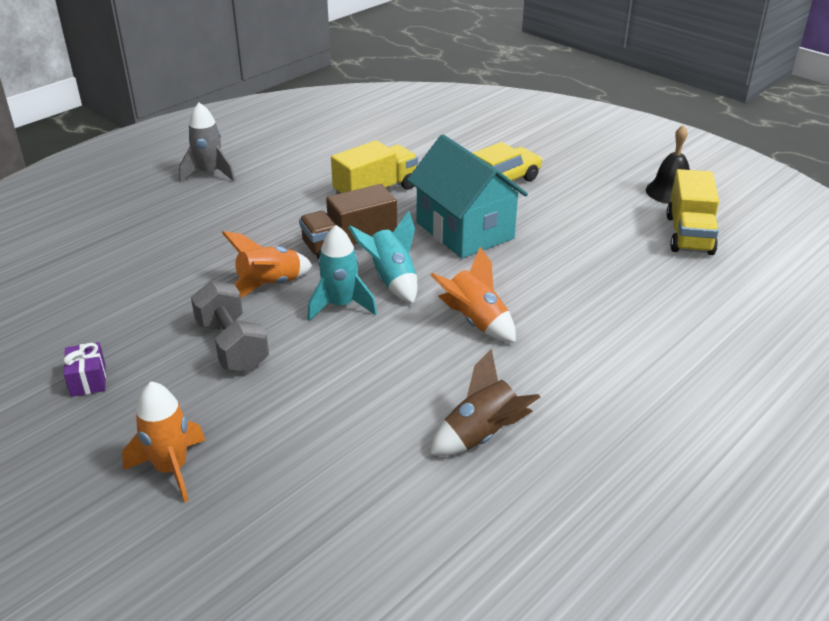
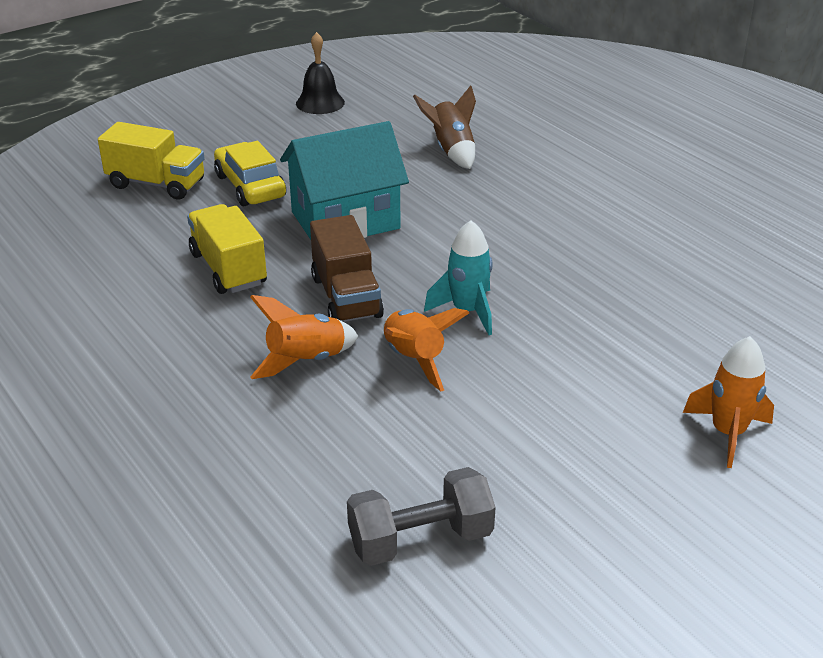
camera: 80 degrees left, 0 degrees up
(88, 380) = (580, 507): purple gift -> none
(209, 173) = (97, 408): grey rocket -> none
(232, 346) = (529, 390): grey dumbbell -> grey dumbbell (420, 540)
(391, 280) = (428, 275): turquoise rocket -> none
(475, 322) = (513, 234): orange rocket -> orange rocket (306, 361)
(481, 435) = (675, 251): brown rocket -> brown rocket (451, 151)
(689, 234) = (399, 109): yellow truck -> yellow truck (156, 184)

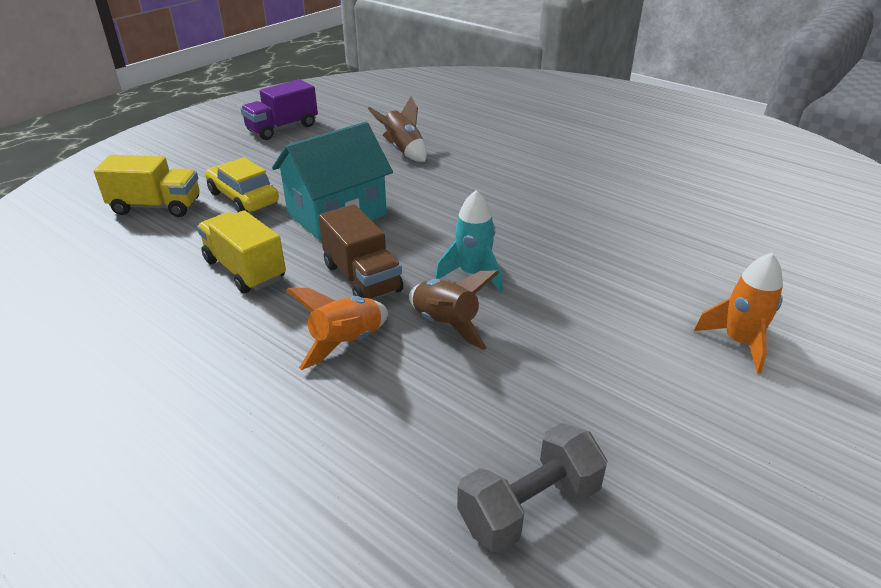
camera: 15 degrees left, 0 degrees up
(320, 103) = (282, 128): black bell -> purple truck
(414, 360) = (446, 324): orange rocket -> brown rocket

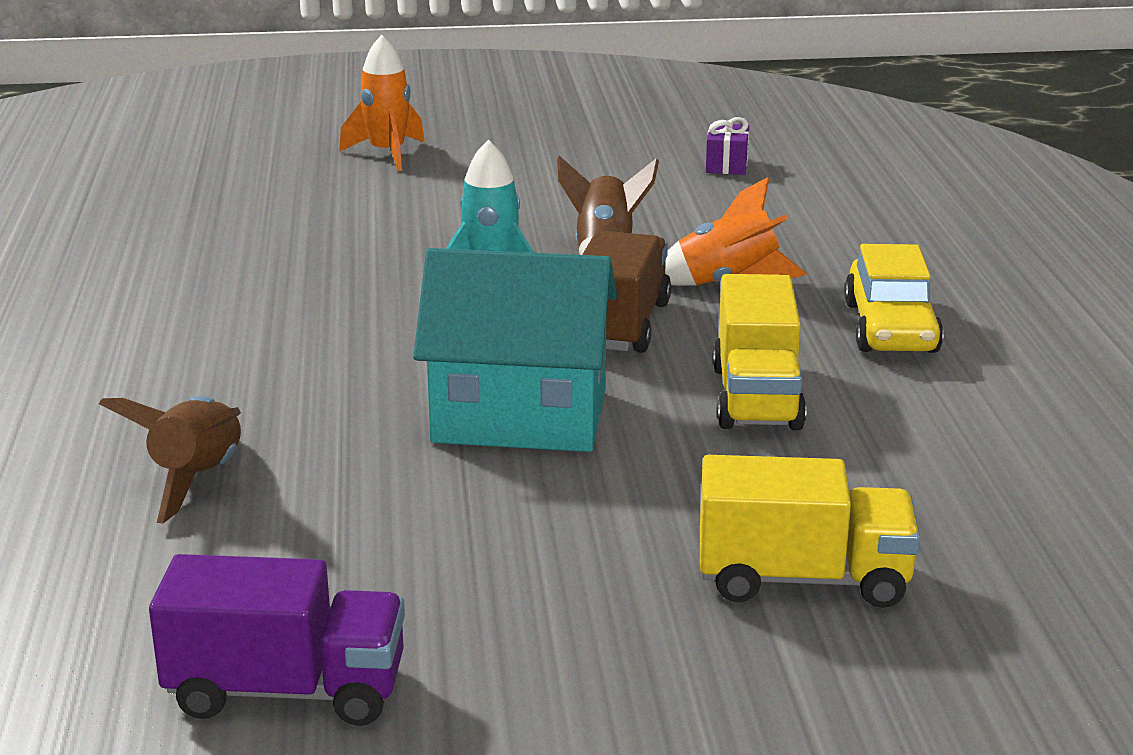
camera: 135 degrees left, 10 degrees down
(156, 207) = (803, 579): yellow truck -> yellow truck turned 135 degrees clockwise
(243, 198) = (624, 520): yellow car -> yellow car (890, 328)
(529, 507) = (727, 165): grey dumbbell -> purple gift

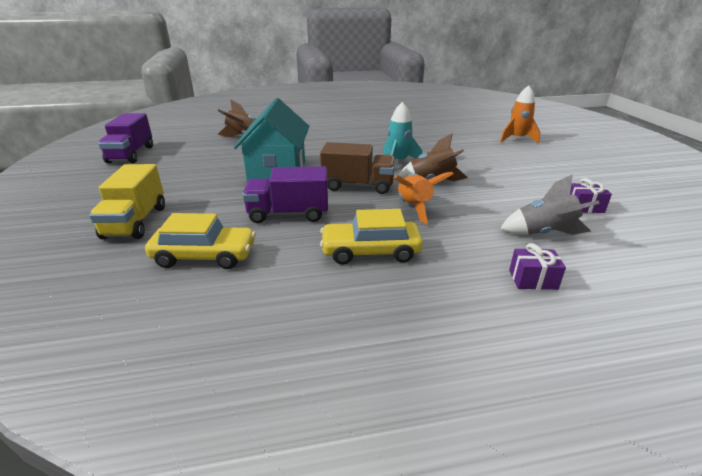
camera: 85 degrees right, 5 degrees up
(756, 397) = (288, 214): yellow truck -> purple truck
(815, 205) = (544, 233): none -> grey rocket
(934, 474) = (204, 256): none -> yellow car
(944, 233) = (532, 279): none -> purple gift

